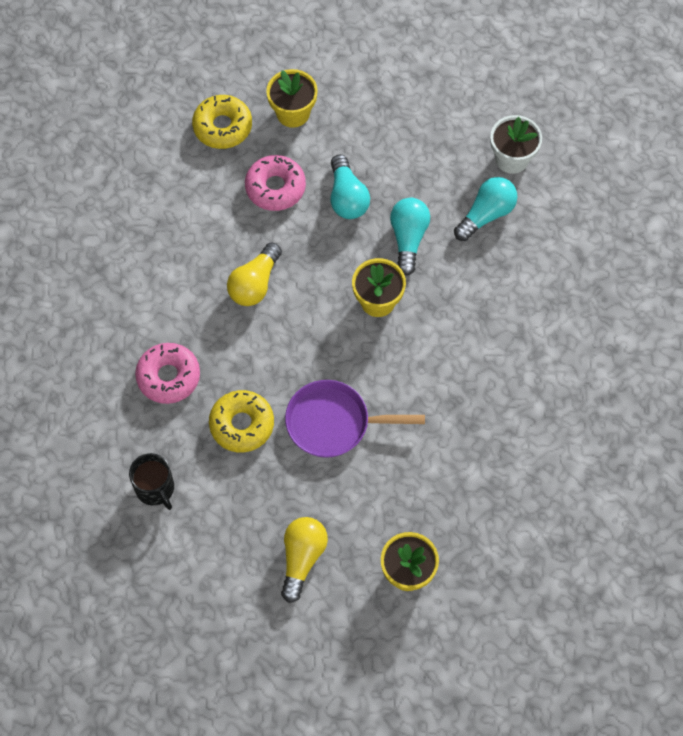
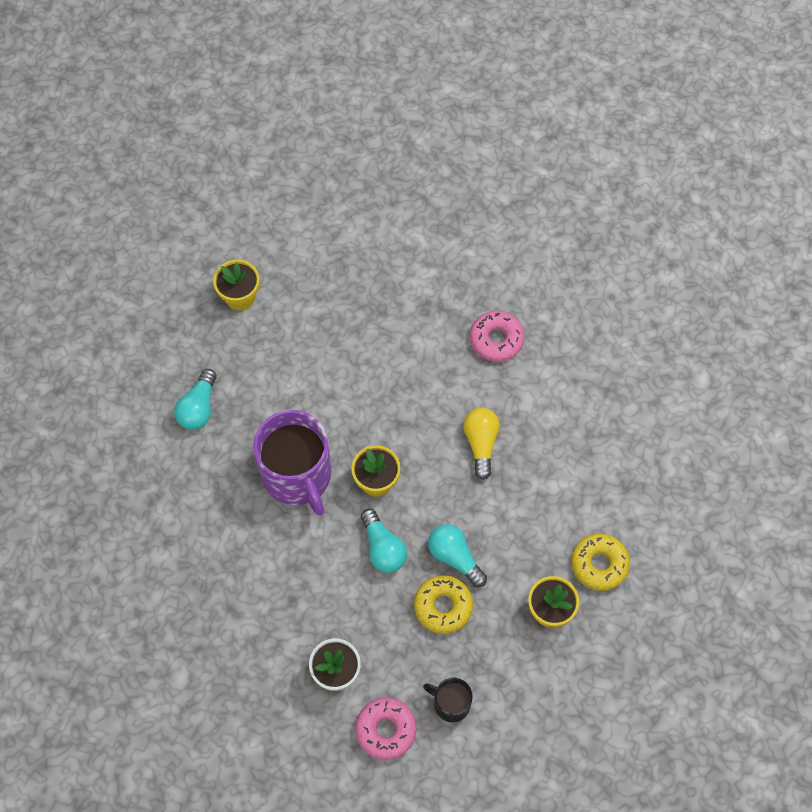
camera: 150 degrees right, 0 degrees up
(155, 488) = (451, 261): black mug -> black mug (451, 703)
(242, 424) = (420, 334): yellow donut -> yellow donut (443, 606)
(275, 187) = (518, 533): pink donut -> pink donut (386, 730)
(302, 558) = (319, 269): yellow light bulb -> none
(333, 423) = (354, 370): purple pan -> none
(451, 347) = (297, 475): none -> purple mug
(486, 214) = (330, 606): turquoise light bulb -> turquoise light bulb (199, 408)

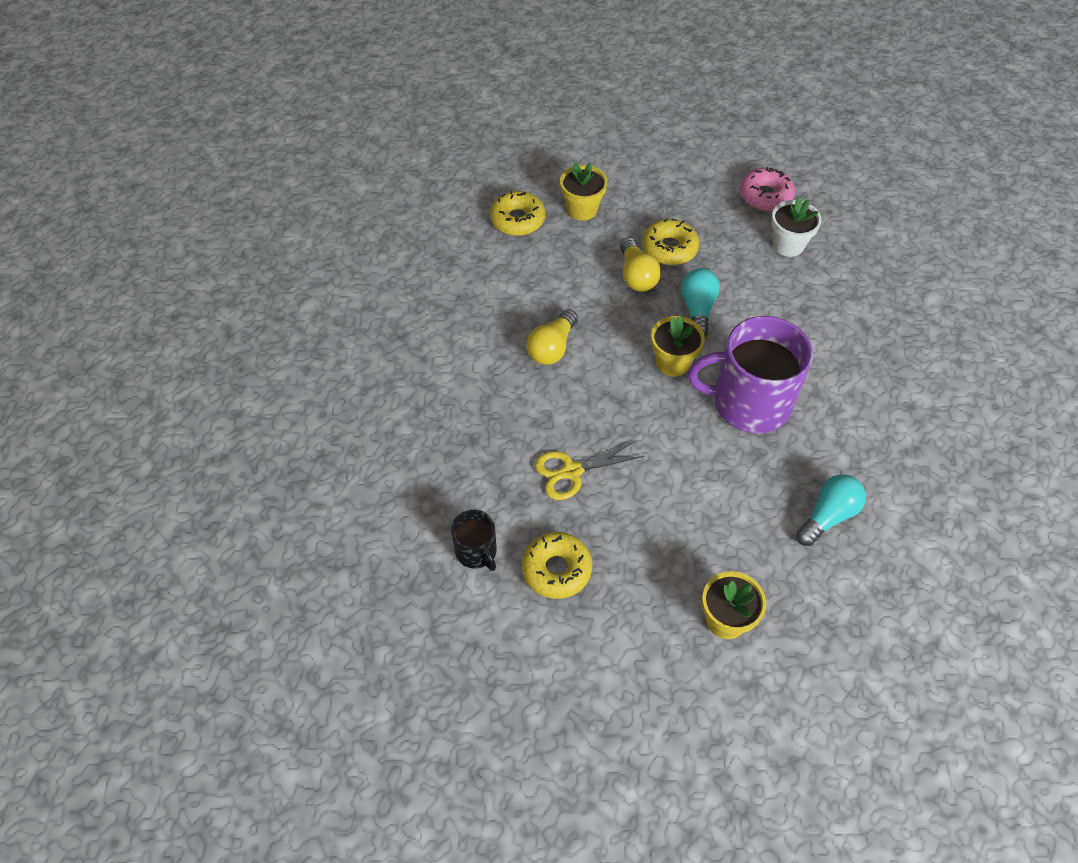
camera: 150 degrees left, 10 degrees down
(297, 475) = (749, 402): purple mug -> purple mug turned 90 degrees counterclockwise
(369, 273) = (556, 569): none -> yellow donut
(400, 346) = (572, 471): none -> yellow scissors
(451, 703) = (702, 190): black mug -> black mug (476, 551)
(455, 557) = (636, 276): turquoise light bulb -> yellow light bulb
(496, 340) = (469, 429): pink donut -> none

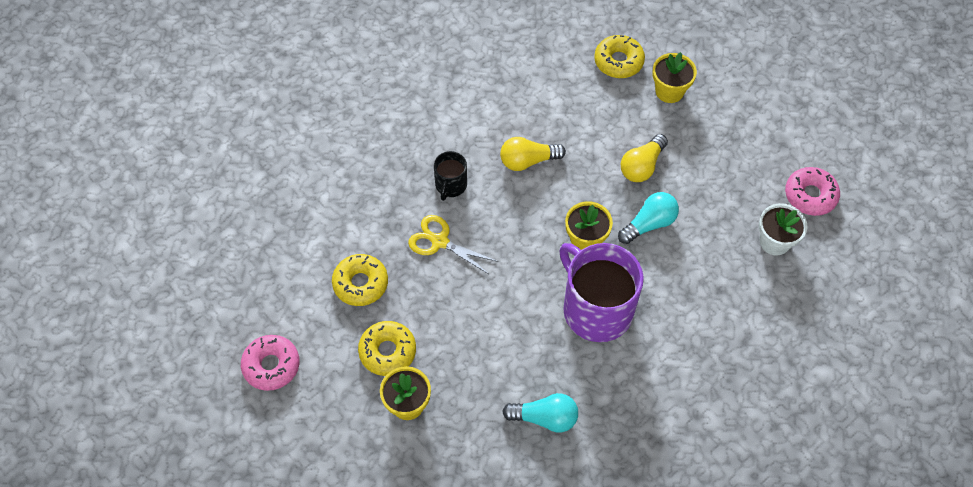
camera: 50 degrees right, 5 degrees up
(476, 551) = (335, 231): black mug -> black mug (450, 185)
(579, 718) = (271, 365): none -> pink donut
(669, 248) = (689, 169): yellow donut -> yellow donut (387, 351)

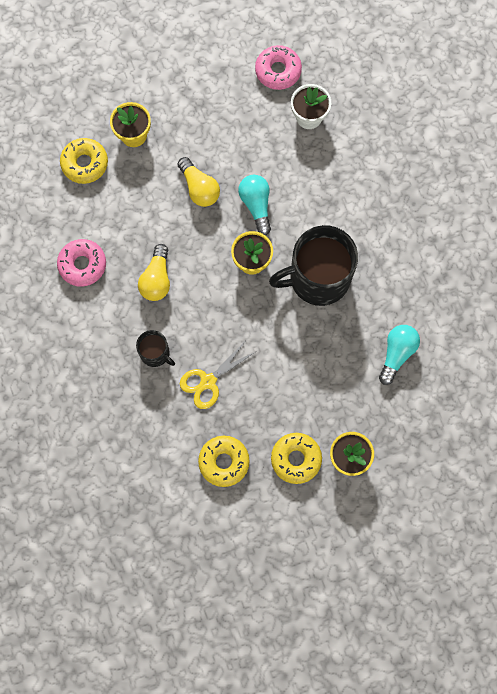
camera: 70 degrees left, 15 degrees up
(271, 365) = (274, 561): pink donut -> pink donut (82, 265)
(596, 309) = (318, 278): purple mug -> black mug

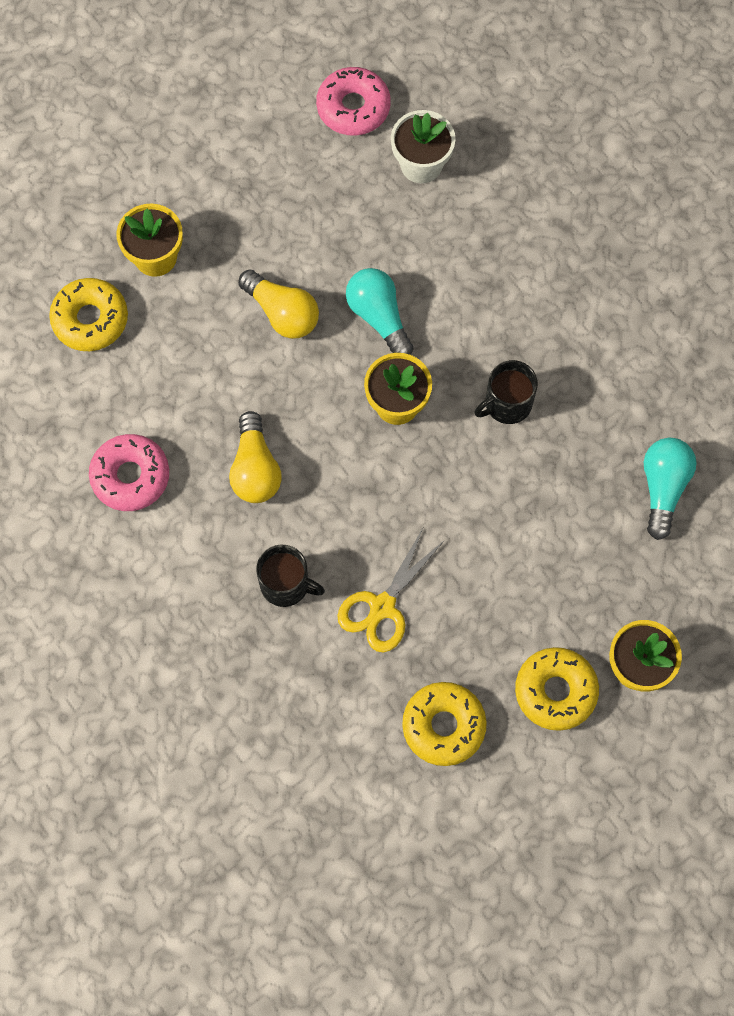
camera: 15 degrees left, 5 degrees down
(318, 278) = (507, 404): black mug -> black mug, size x0.48

